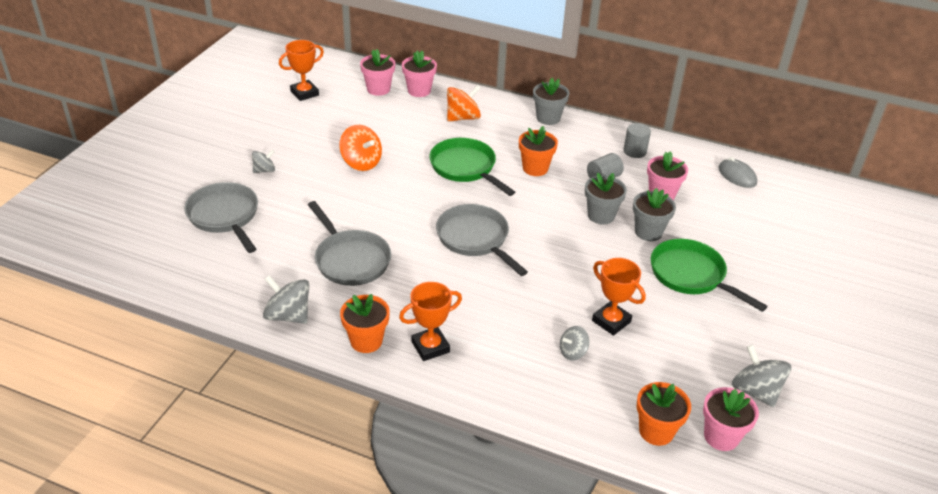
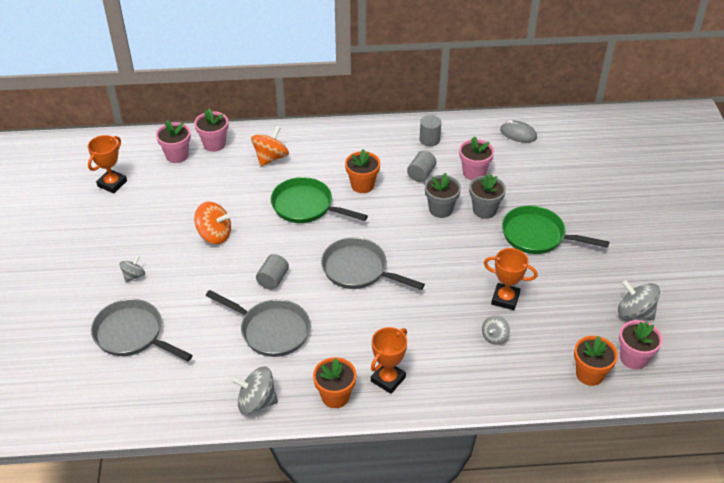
camera: 25 degrees left, 5 degrees up
(386, 218) = (273, 279): none -> grey cylinder
(548, 118) = (341, 132): grey flower pot -> none

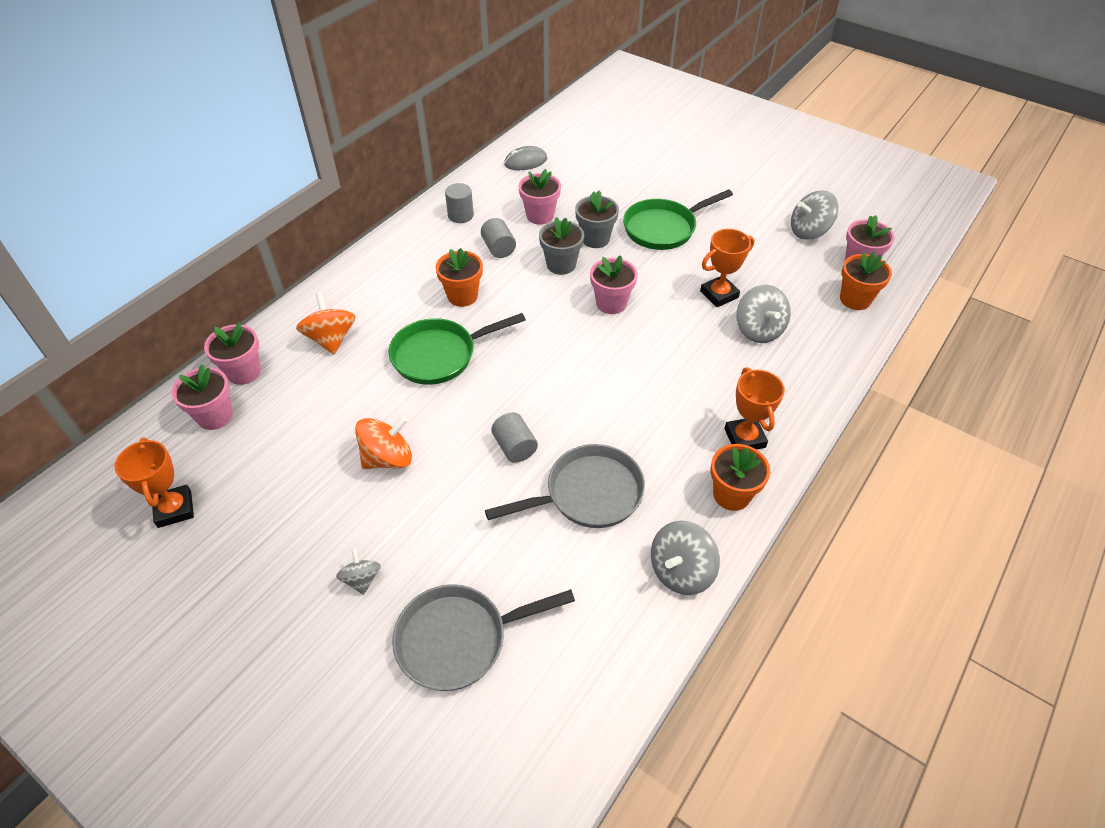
camera: 50 degrees left, 5 degrees up
(358, 270) = (575, 370): grey pan -> none
(433, 252) = (611, 303): none -> pink flower pot
(494, 337) = (758, 330): grey spinning top -> grey spinning top, size x1.67

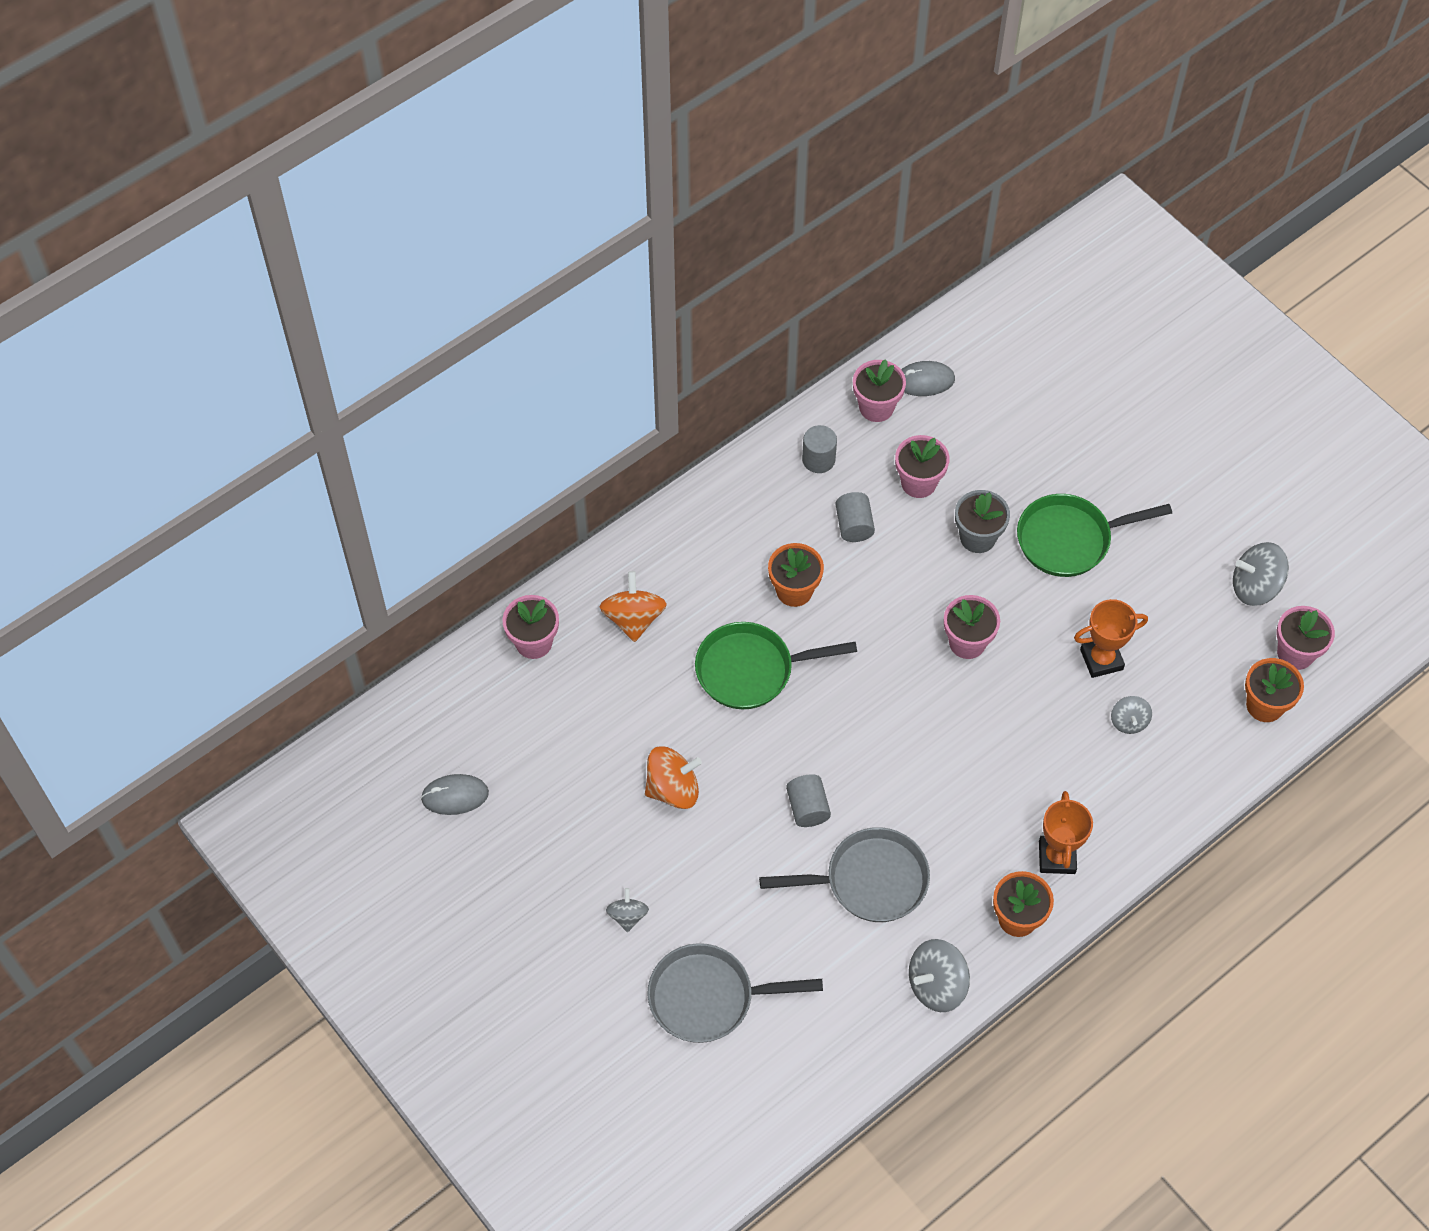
camera: 15 degrees right, 10 degrees up
(174, 509) = (455, 796): orange trophy -> grey mouse
(215, 416) = (499, 693): pink flower pot -> pink flower pot (876, 407)
(561, 265) = (923, 569): grey flower pot -> none
(758, 330) = (1129, 722): grey spinning top -> grey spinning top, size x0.60

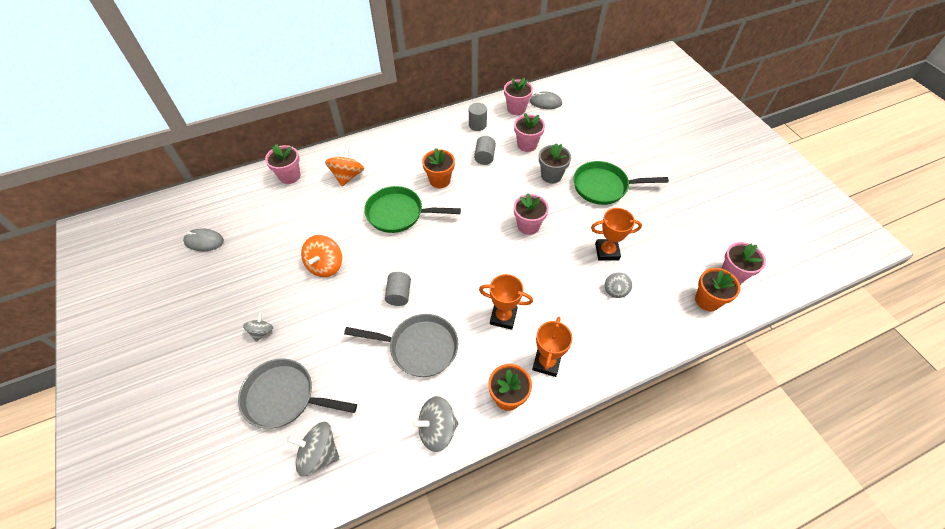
camera: 15 degrees right, 5 degrees down
(673, 789) = (325, 265): orange spinning top -> orange spinning top turned 105 degrees clockwise
(975, 805) = (503, 317): none -> orange trophy
(1255, 587) = (711, 233): grey spinning top -> grey spinning top (319, 454)

